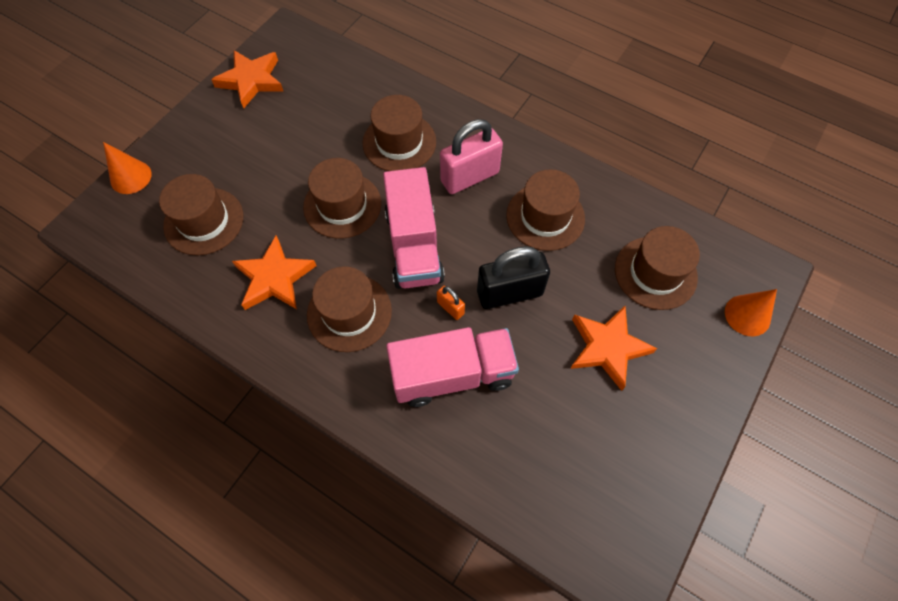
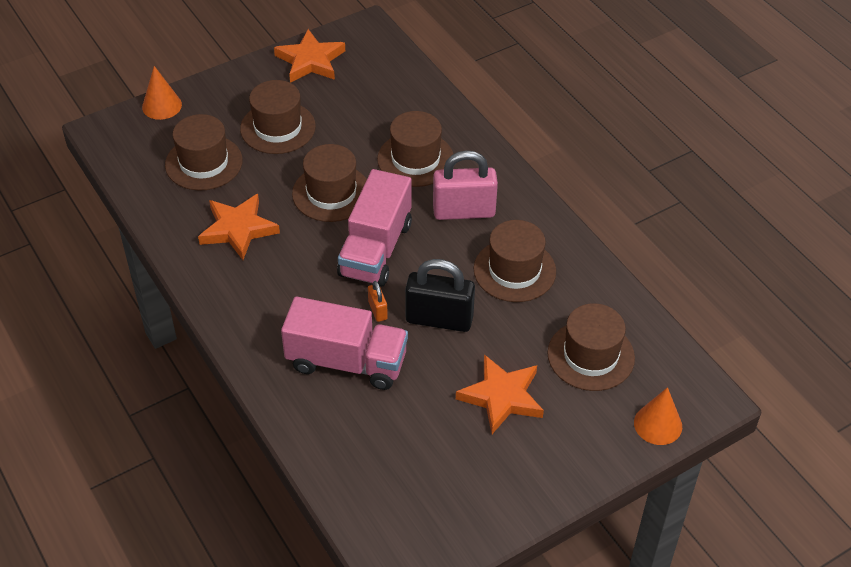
camera: 25 degrees right, 15 degrees down
(349, 312) = (286, 280): brown hat -> brown hat (278, 127)

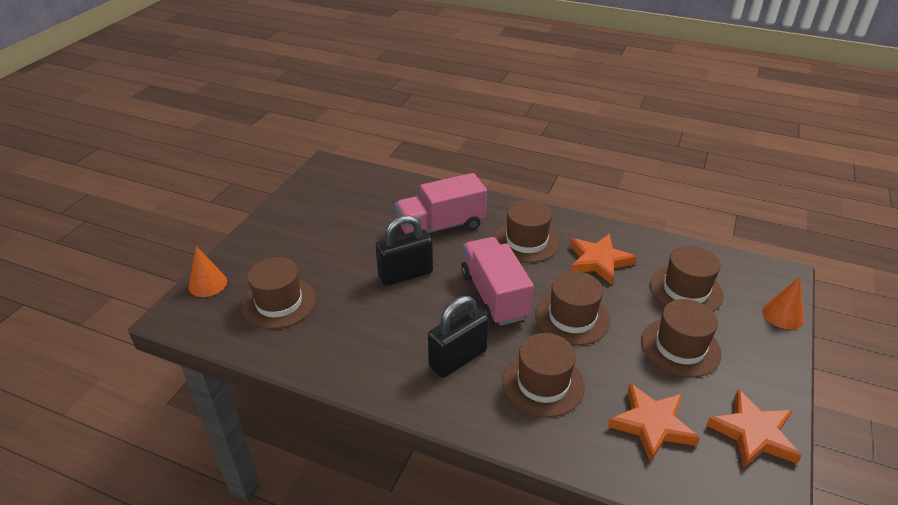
camera: 145 degrees right, 10 degrees down
(377, 310) = (451, 260): orange padlock -> none
(464, 211) = (458, 358): pink padlock -> black padlock
(501, 397) = (327, 252): orange star -> orange star (652, 424)
(514, 270) = (378, 333): brown hat -> brown hat (526, 241)

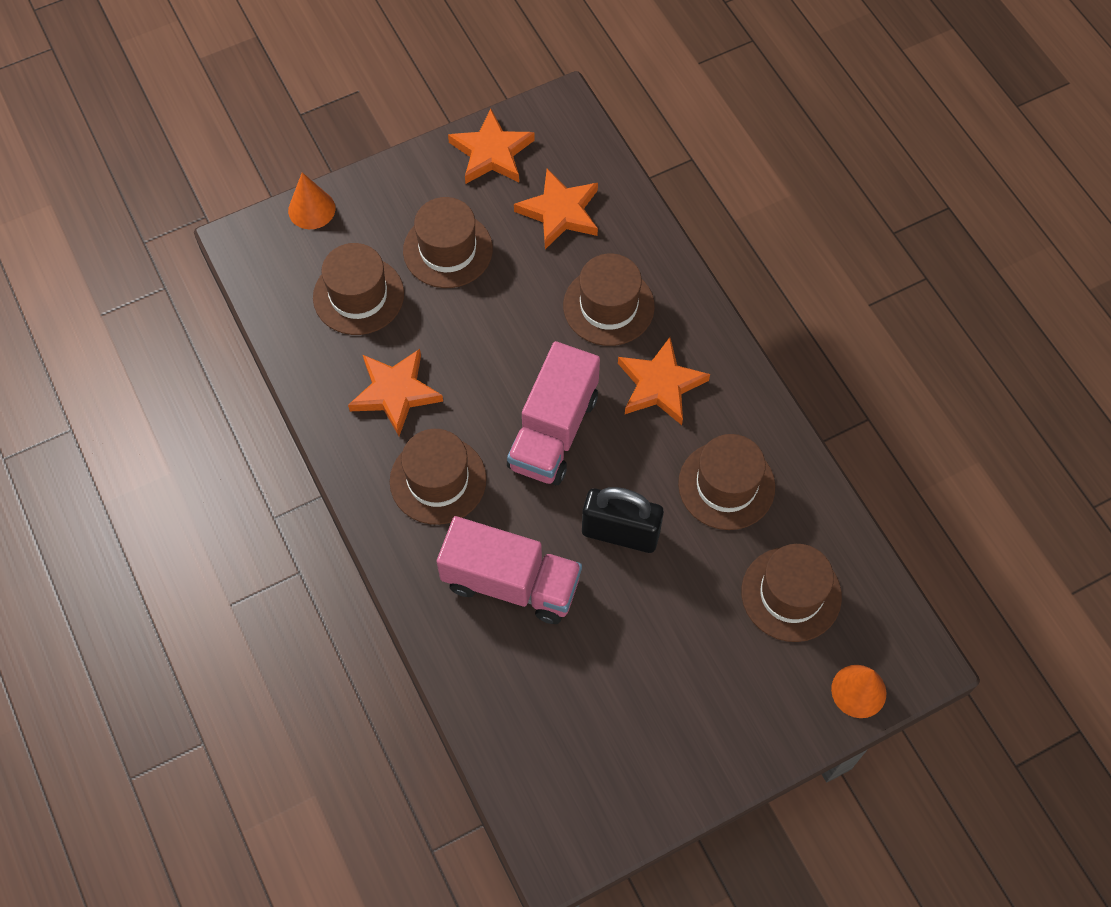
camera: 140 degrees left, 25 degrees up
(458, 358) = (660, 385): black padlock -> orange star
(572, 318) = (506, 348): brown hat -> brown hat (726, 485)

